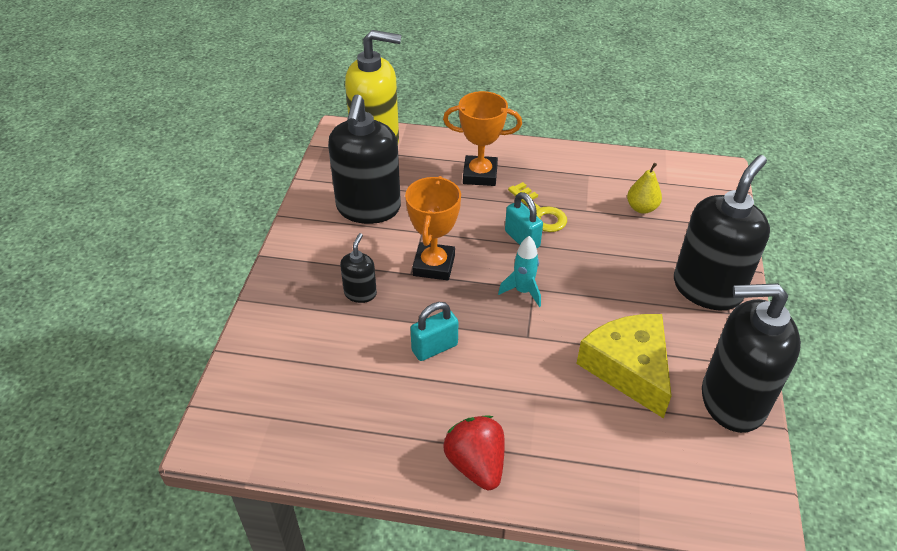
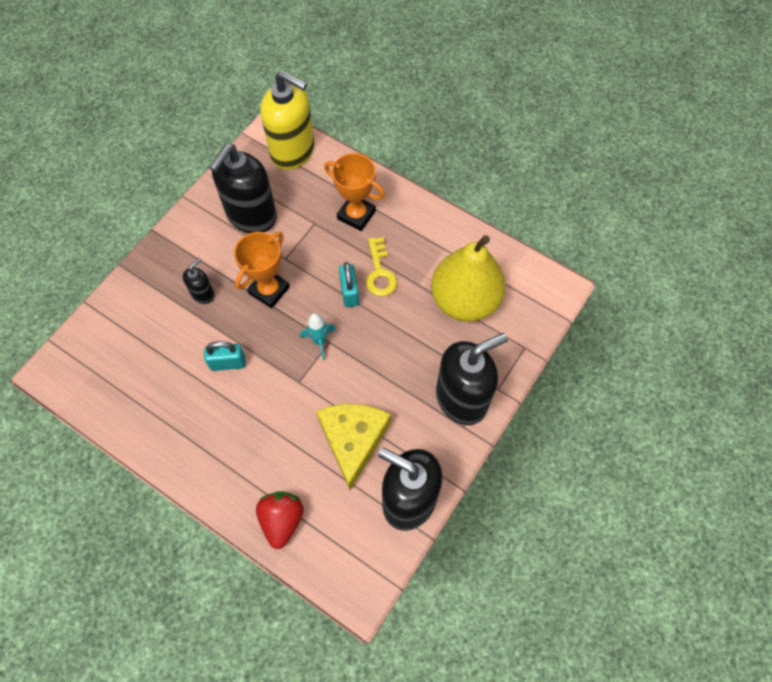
camera: 25 degrees right, 20 degrees up
(476, 464) = (202, 467): red strawberry -> red strawberry (282, 520)
(641, 208) = (465, 300): yellow pear -> yellow pear, size x2.40

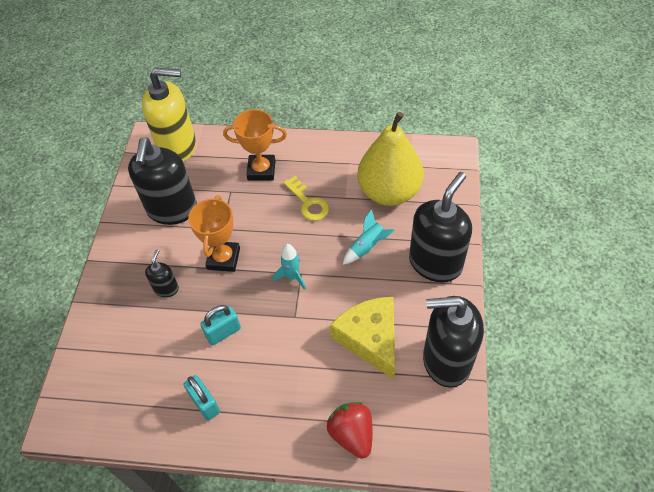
camera: 25 degrees left, 10 degrees down
(349, 292) = (293, 229): turquoise padlock -> turquoise padlock (205, 403)
(407, 347) = (367, 247): none -> turquoise rocket

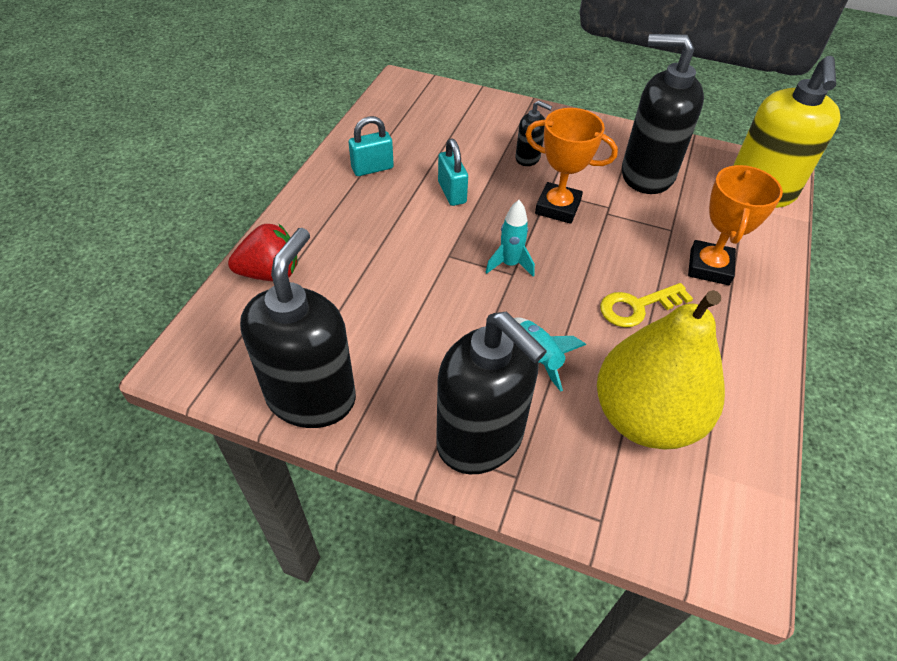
camera: 100 degrees right, 5 degrees down
(370, 338) = (384, 321): yellow cheese -> none

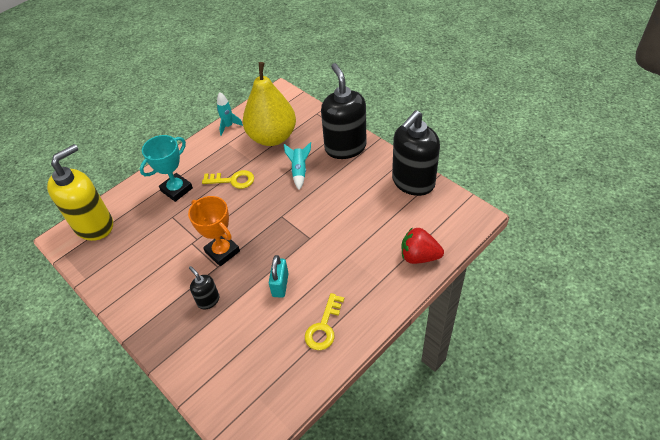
camera: 150 degrees left, 0 degrees up
(372, 168) = (324, 327): turquoise padlock -> yellow key
(510, 264) = (279, 221): turquoise rocket -> turquoise rocket (228, 126)
(646, 175) = (145, 260): black soap dispenser -> none
(709, 267) = (176, 189): orange trophy -> turquoise trophy

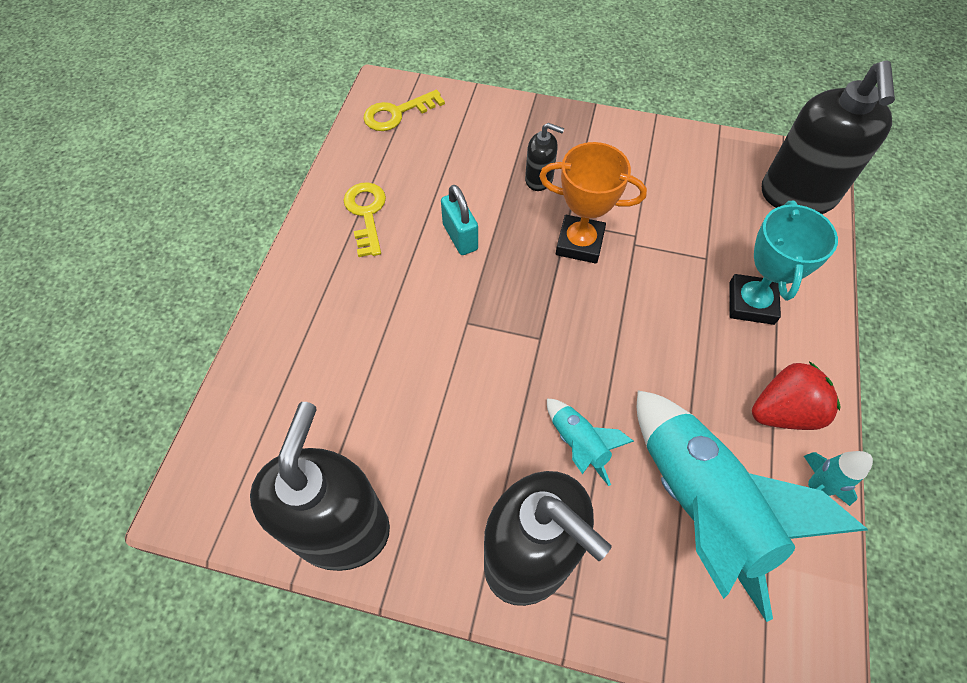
camera: 145 degrees right, 10 degrees up
(94, 225) = (797, 196): yellow soap dispenser -> black soap dispenser
(233, 180) = (679, 365): yellow key -> yellow key (397, 113)
(272, 137) = (700, 505): yellow pear -> turquoise rocket
(419, 256) = (271, 371): red strawberry -> red strawberry (784, 411)

